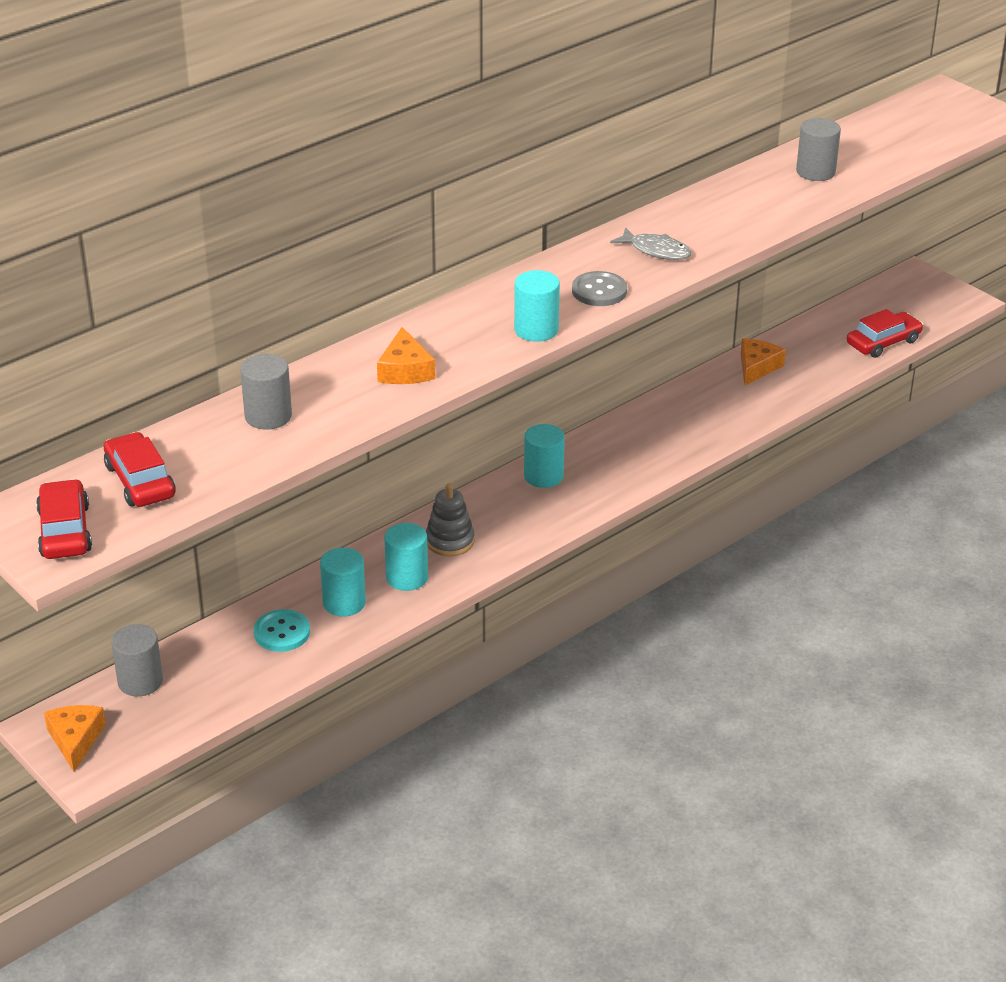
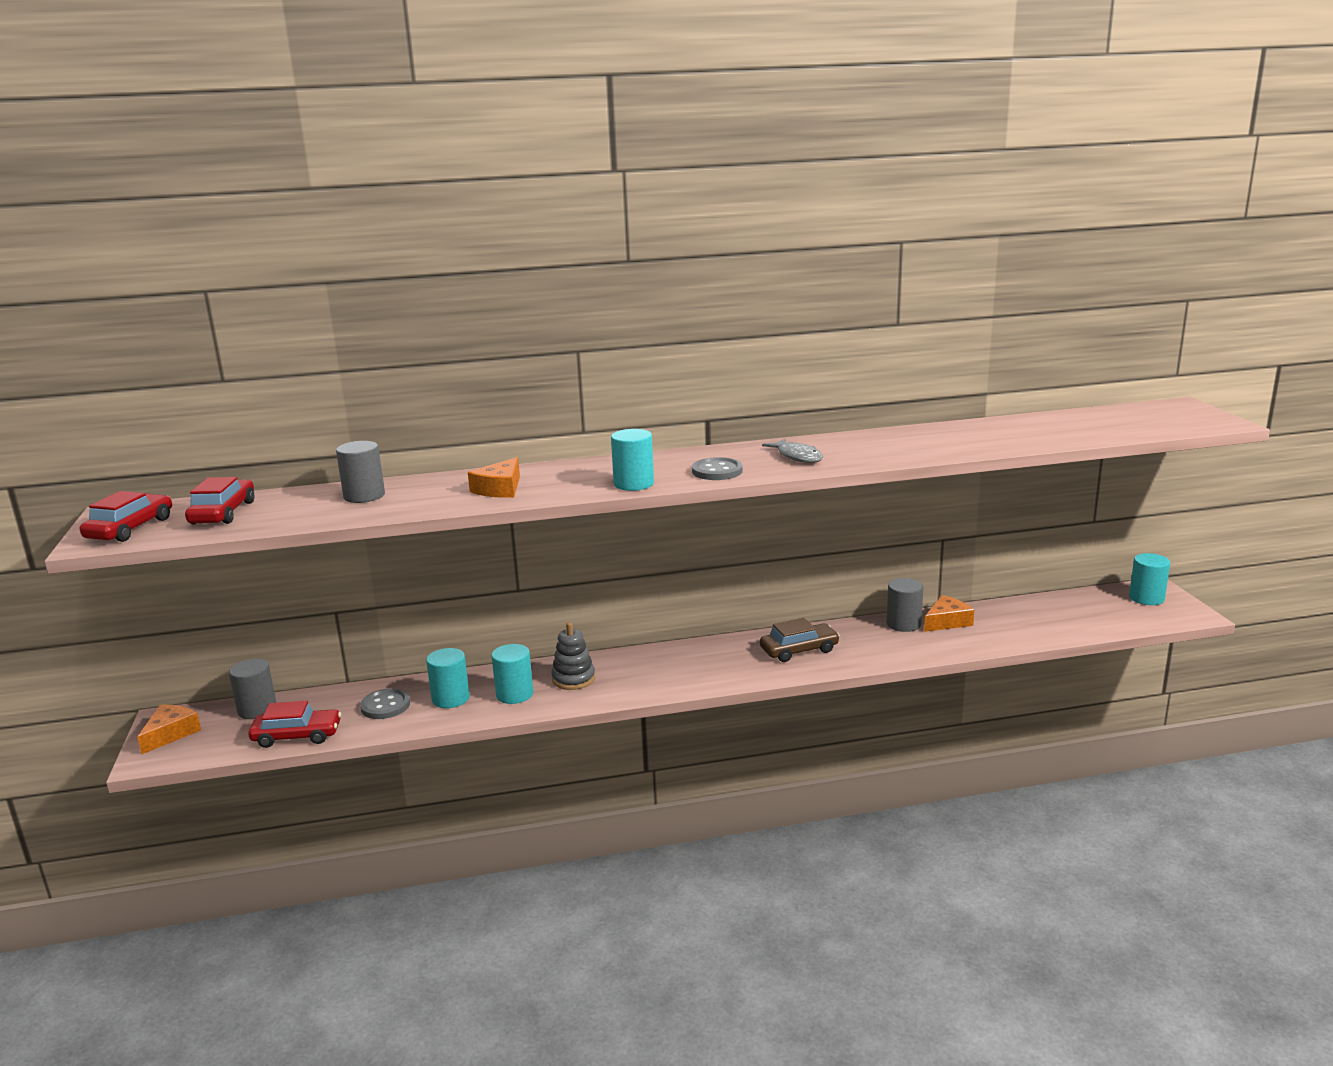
camera: 30 degrees right, 15 degrees down
(282, 632) = (385, 706): turquoise button -> grey button
(543, 476) = (692, 654): turquoise cylinder -> turquoise cylinder (1146, 598)
(644, 441) = (799, 650): none -> brown car
(815, 172) = (1001, 433): grey cylinder -> grey cylinder (903, 624)
(883, 342) = (1083, 628): red car -> red car (297, 736)

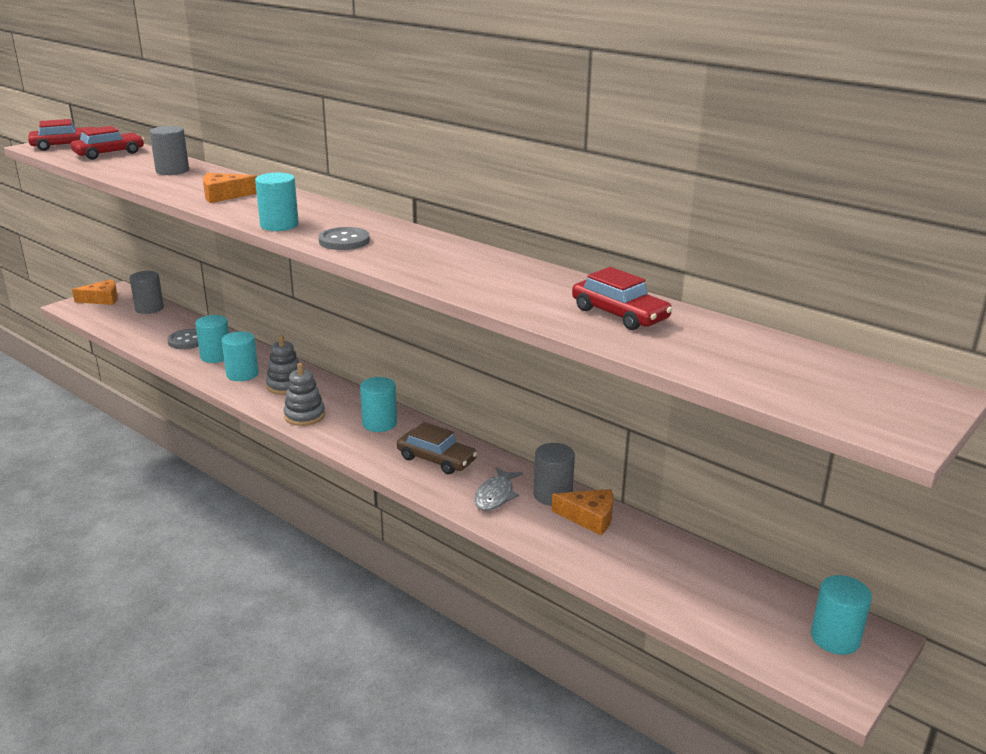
camera: 50 degrees right, 5 degrees up
(297, 736) = (128, 331): red car -> red car (619, 314)
(646, 685) = (304, 416): none -> grey stacking toy
(708, 656) = (379, 423): none -> turquoise cylinder
(797, 457) = (422, 257): grey fish -> grey fish (495, 495)

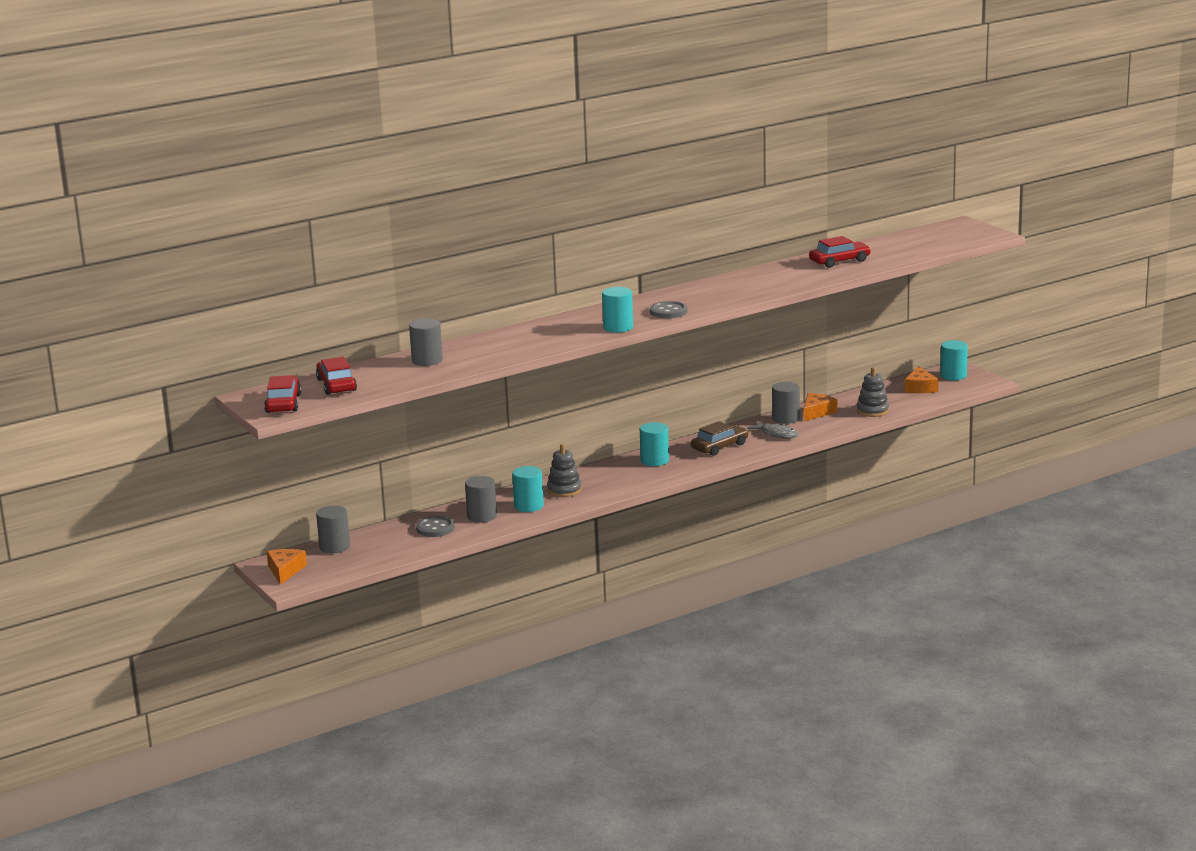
camera: 70 degrees left, 5 degrees down
(216, 356) = (482, 516): turquoise cylinder -> grey cylinder
(224, 195) = (523, 343): orange cheese -> orange cheese (920, 388)
(304, 416) = (623, 485): grey stacking toy -> grey stacking toy (872, 411)

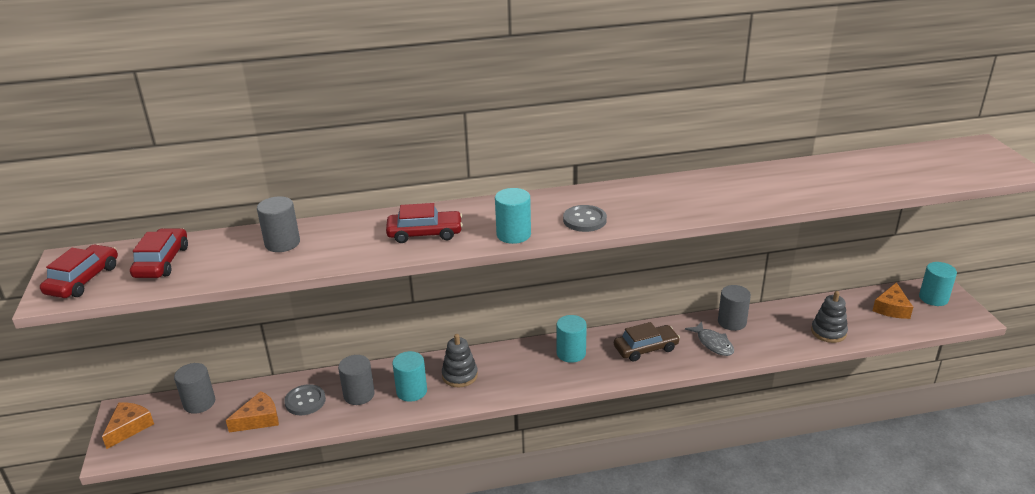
camera: 20 degrees right, 10 degrees up
(817, 412) = (768, 320): orange cheese -> orange cheese (259, 419)
(839, 261) = (818, 178): red car -> red car (425, 233)

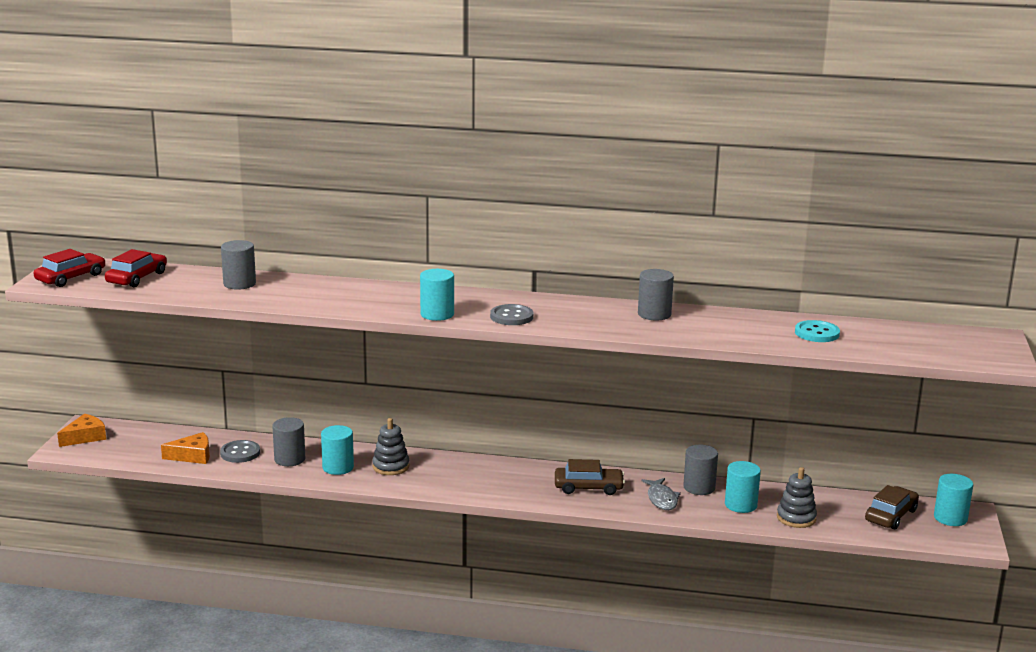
camera: 20 degrees right, 10 degrees down
(199, 403) = (151, 434): grey cylinder -> grey cylinder (654, 314)
(425, 233) = (362, 299): red car -> none
(571, 353) = (510, 474): turquoise cylinder -> turquoise cylinder (740, 505)
(851, 175) = (817, 333): none -> turquoise button
(891, 308) = (891, 515): orange cheese -> brown car

